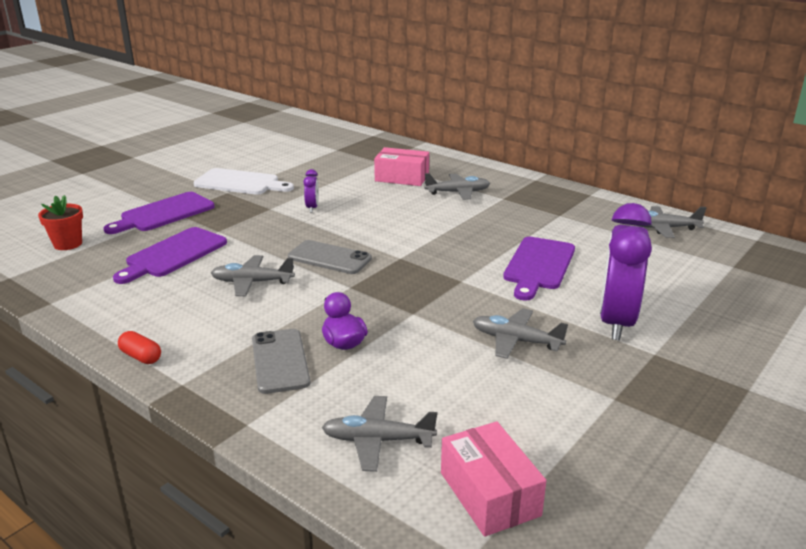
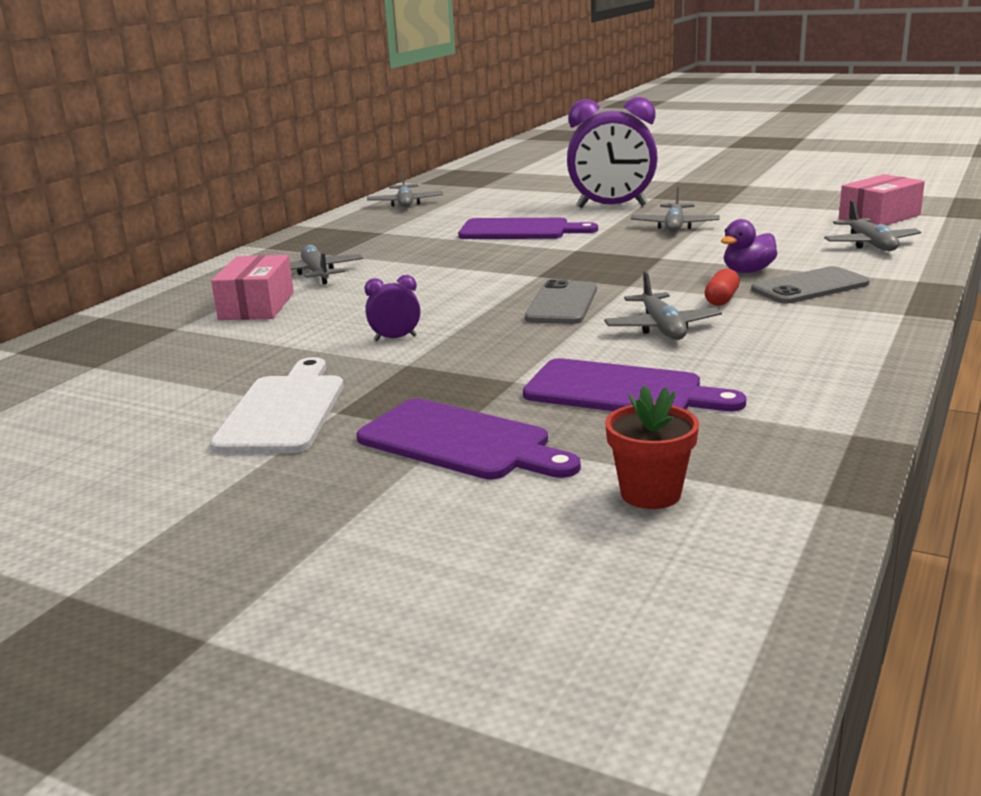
camera: 100 degrees left, 5 degrees down
(141, 357) = (888, 342): red capsule -> red capsule (721, 299)

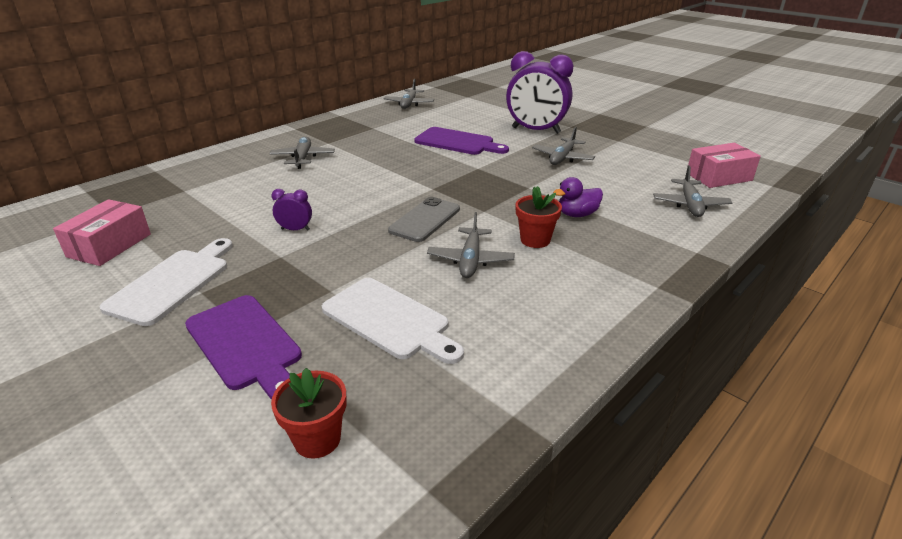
camera: 15 degrees right, 10 degrees up
(256, 306) = (244, 180): pink box -> pink box (109, 245)
(621, 391) = (389, 320): purple cutting board -> white cutting board
(721, 299) = (535, 240): red capsule -> red flower pot
(810, 287) = (609, 241): grey phone -> none

